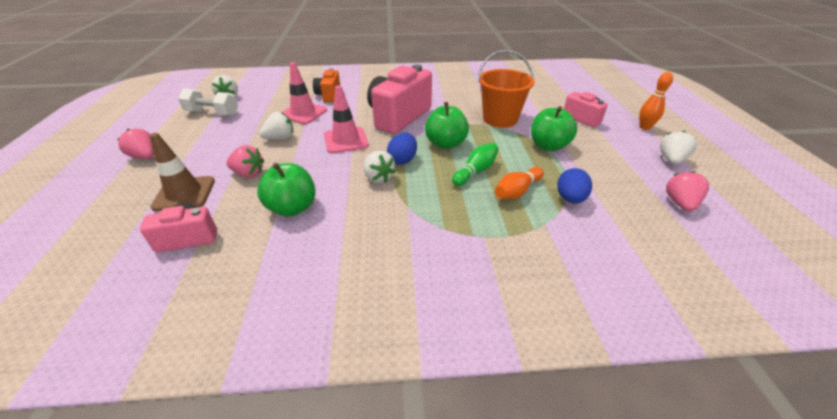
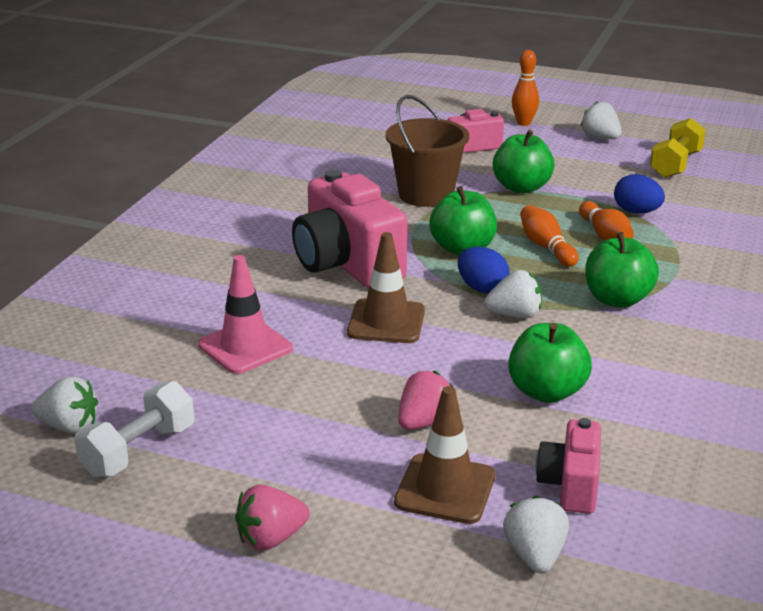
camera: 65 degrees left, 10 degrees down
(280, 138) = (326, 381): white strawberry -> white strawberry (535, 555)
(329, 95) = (193, 310): orange camera -> none
(346, 140) = (386, 322): pink traffic cone -> brown traffic cone
(427, 214) = (617, 299): none -> green apple
(475, 171) = (546, 247): green bowling pin -> orange bowling pin
(500, 119) = (426, 194): orange bucket -> brown bucket
(680, 203) = (675, 164): pink strawberry -> yellow dumbbell

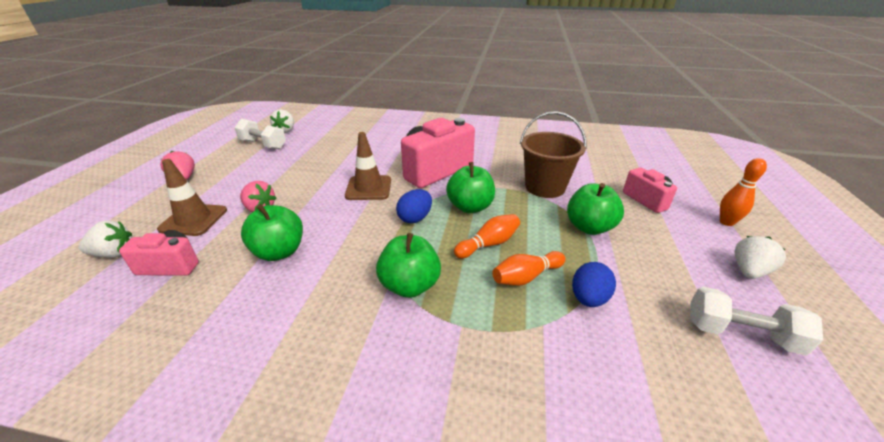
camera: 80 degrees right, 5 degrees up
(245, 347) = (343, 154): pink traffic cone -> none
(514, 315) = (380, 234): white strawberry -> none
(675, 164) = (740, 334): yellow dumbbell -> white dumbbell

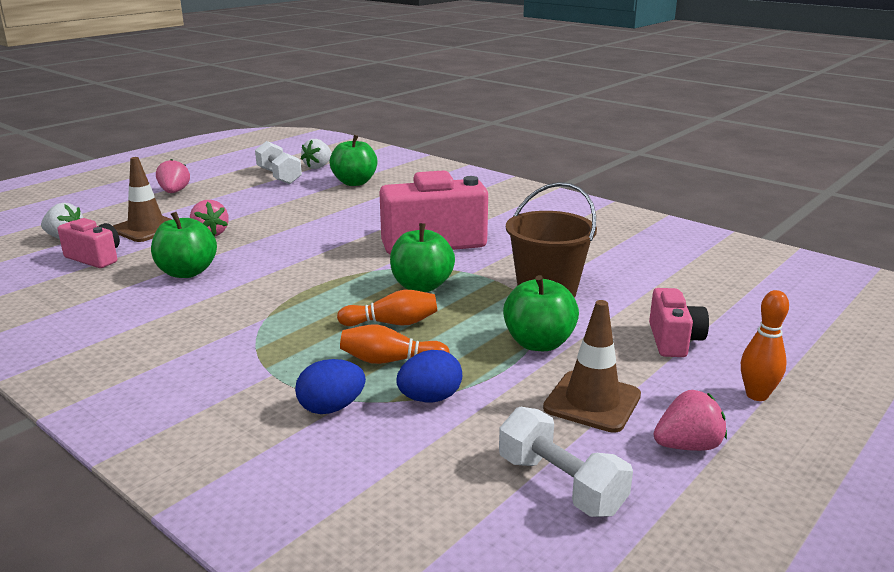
camera: 30 degrees right, 10 degrees down
(368, 188) = (335, 241): brown traffic cone -> brown traffic cone (592, 402)
(410, 285) = (266, 331): green apple -> green apple (354, 182)
(415, 218) = (346, 280): blue egg -> blue egg (331, 408)
(749, 271) = (687, 446): white strawberry -> pink strawberry

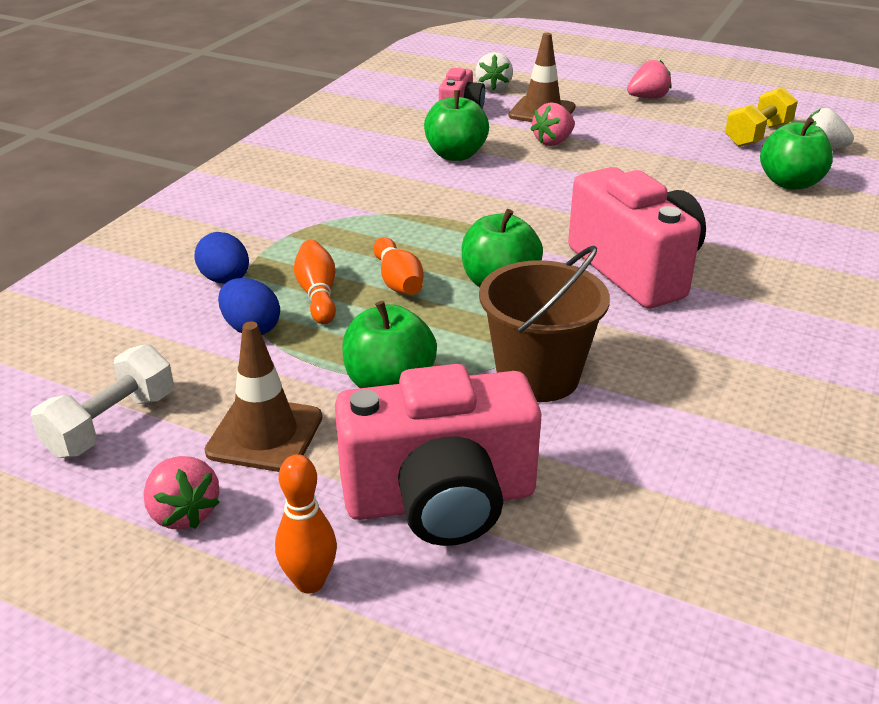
camera: 75 degrees right, 10 degrees up
(279, 176) = (757, 135): white dumbbell -> yellow dumbbell
(674, 340) = (440, 500): pink camera -> pink camera, size x1.85

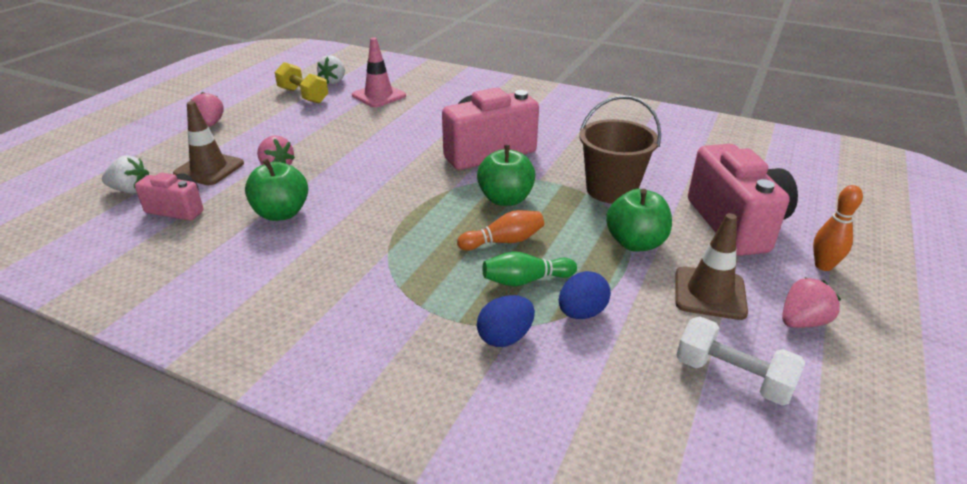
camera: 90 degrees left, 0 degrees up
(318, 294) = (526, 280): orange bowling pin -> green bowling pin
(790, 183) = (379, 96): green apple -> pink traffic cone

